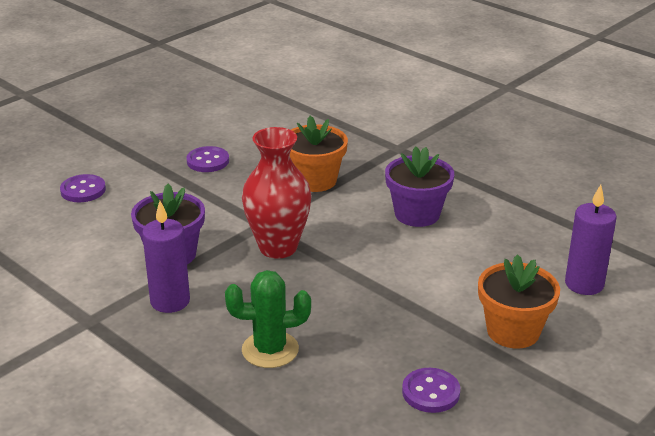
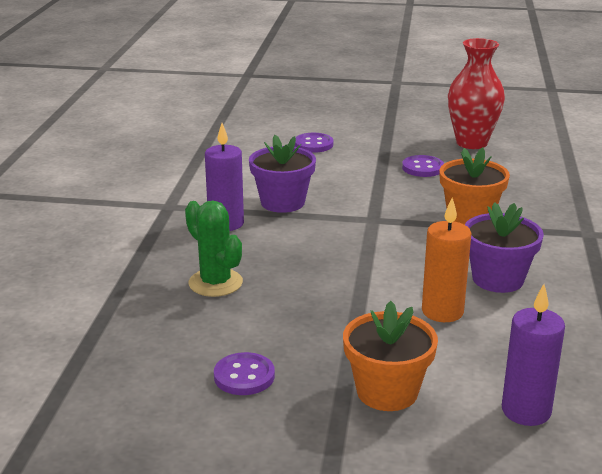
camera: 55 degrees right, 5 degrees down
(278, 247) = (351, 237): red vase -> red vase (471, 143)
(435, 258) = (442, 312): none -> orange candle

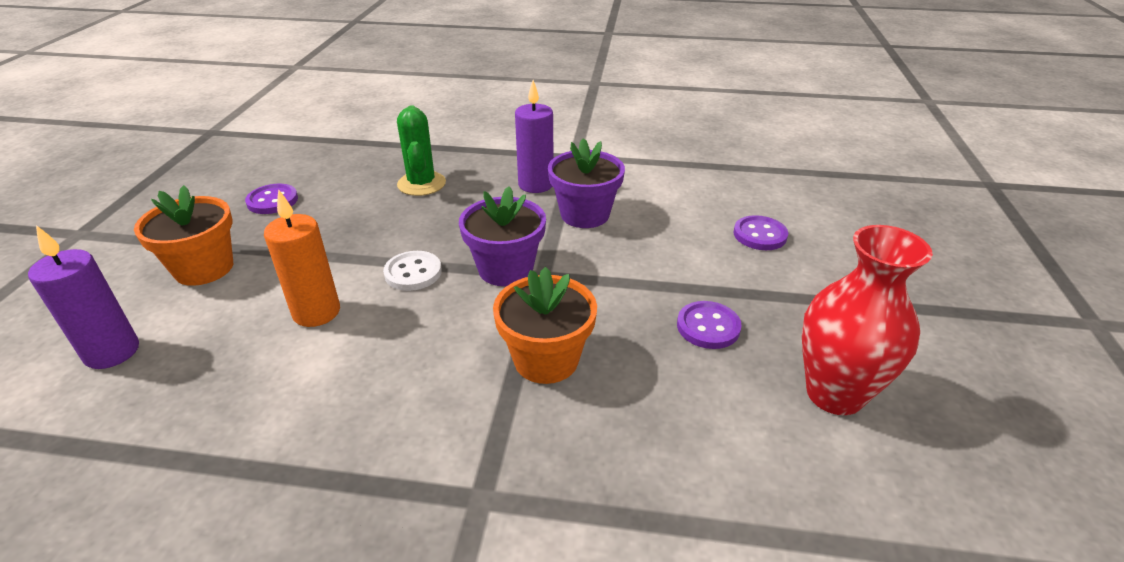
camera: 90 degrees right, 10 degrees up
(215, 283) = (421, 184): green cactus -> green cactus turned 60 degrees counterclockwise
(378, 273) = (413, 273): none -> white button
(498, 279) = (369, 365): purple flower pot -> purple flower pot (505, 269)

